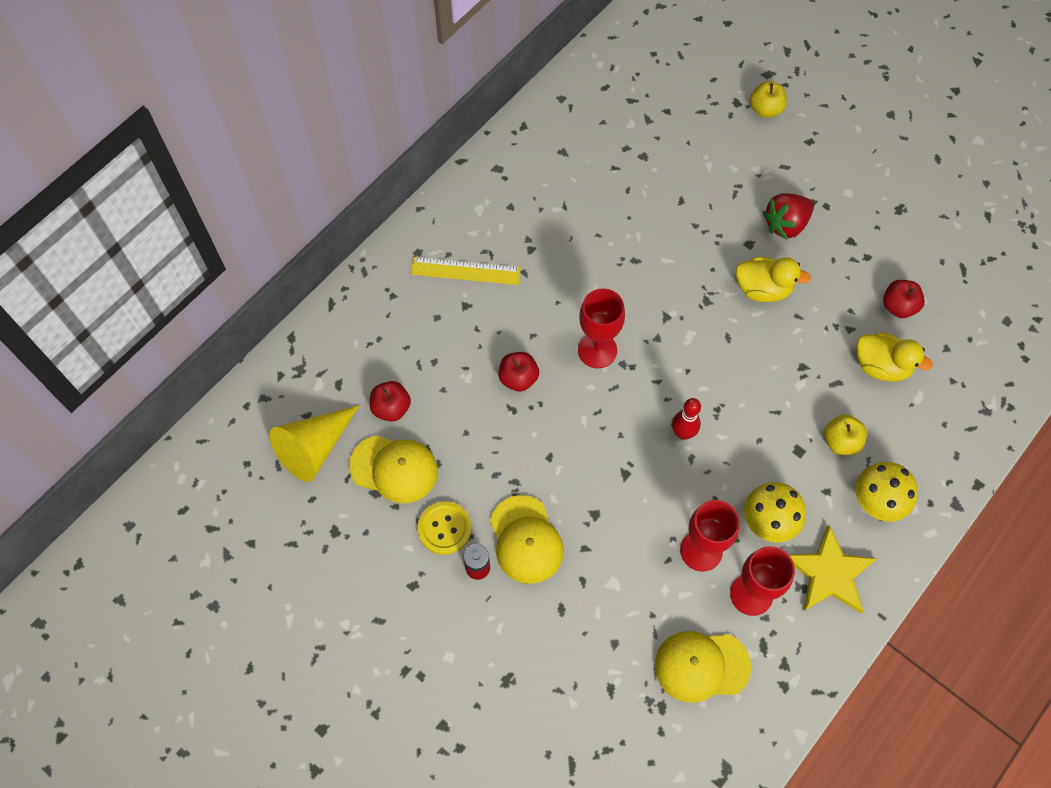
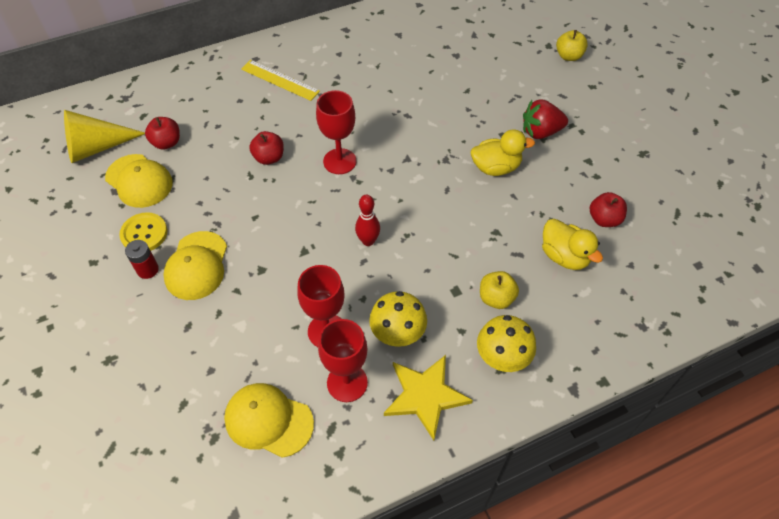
camera: 25 degrees right, 10 degrees down
(763, 289) = (496, 167): yellow duck -> yellow duck turned 45 degrees counterclockwise

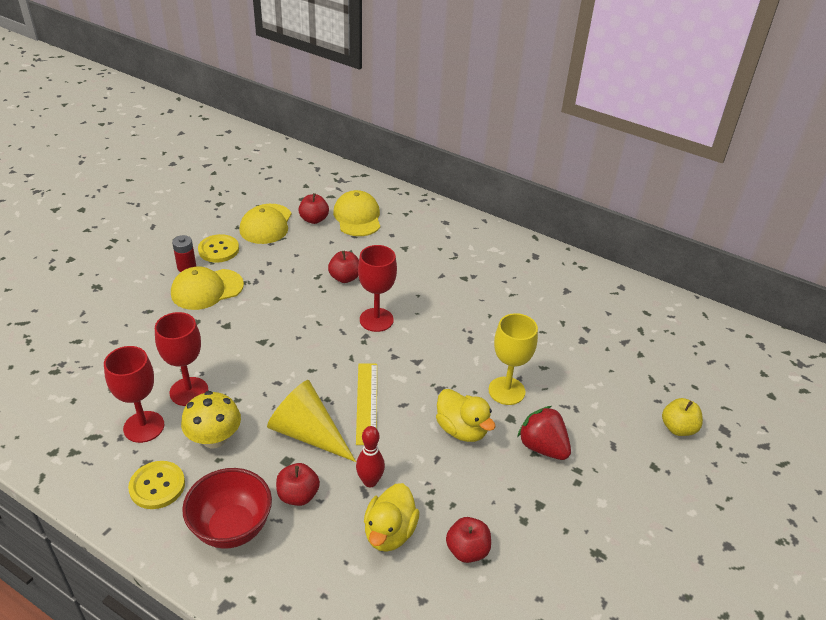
camera: 55 degrees right, 15 degrees down
(96, 147) = (281, 190): yellow cone -> yellow cone (307, 433)
(268, 420) = (84, 395): yellow cap -> yellow cap (357, 217)
(280, 80) = (435, 245): yellow ruler -> yellow ruler (367, 402)
(368, 241) = (301, 376): red bowling pin -> red bowling pin (370, 481)
(425, 395) = (157, 486): yellow star -> yellow button
(475, 123) = (506, 391): none -> yellow goblet
(496, 298) = (298, 495): yellow apple -> red apple
(502, 356) = (232, 528): yellow mushroom -> red bowl

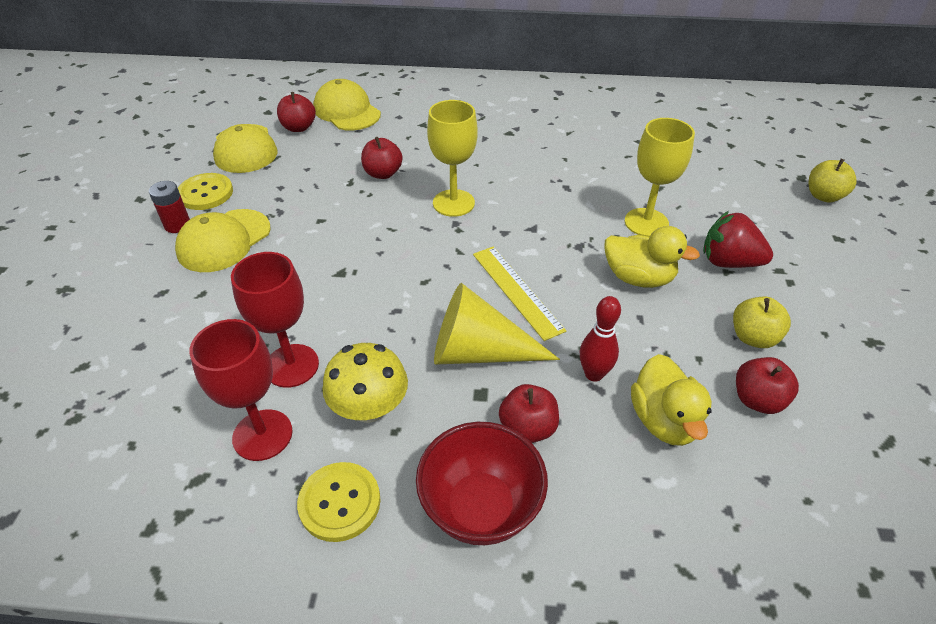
camera: 25 degrees left, 5 degrees up
(376, 320) = (453, 203): red goblet -> yellow goblet
(506, 508) = (753, 337): none -> yellow apple

